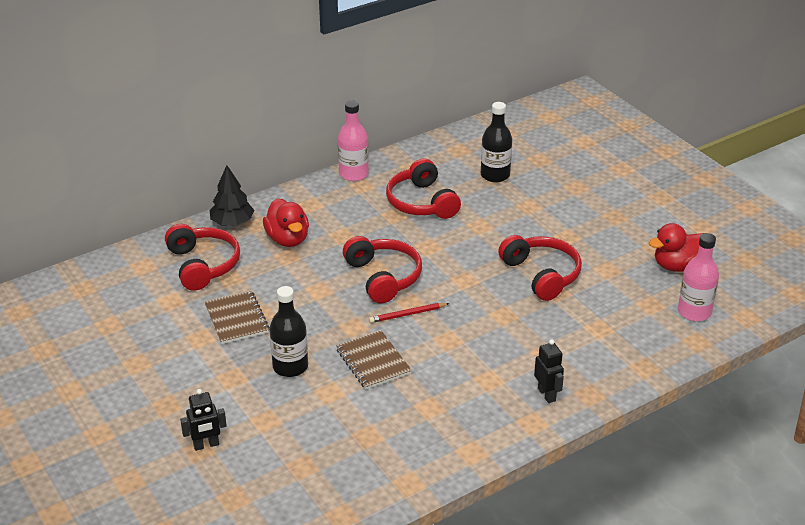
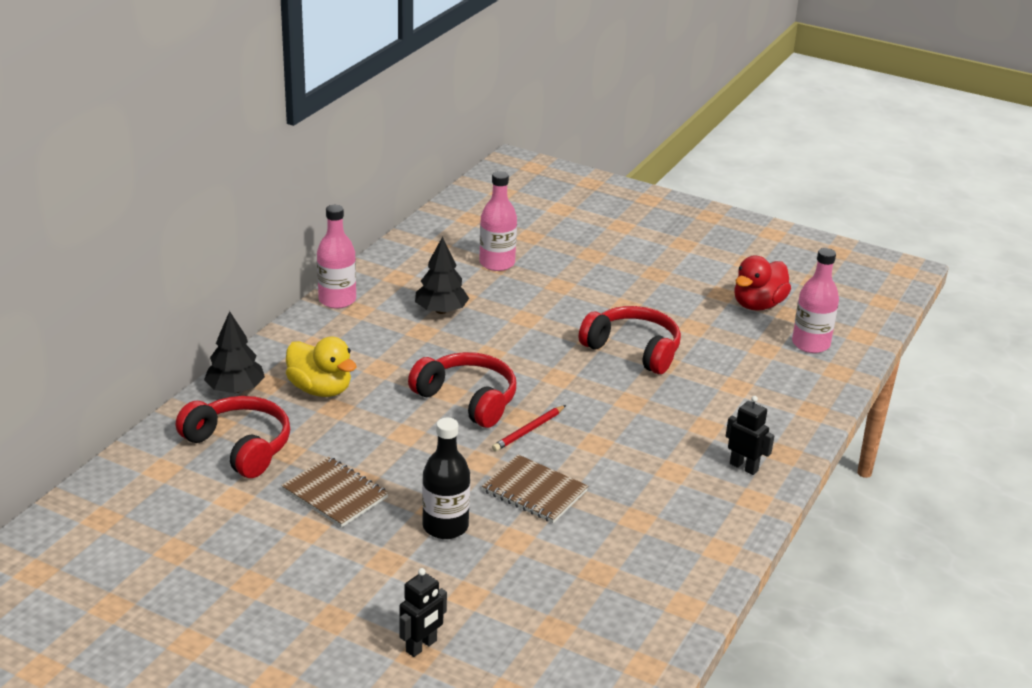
camera: 30 degrees left, 5 degrees down
(288, 239) = (320, 389): red duck -> yellow duck
(421, 202) = (441, 310): red headphones -> black tree
(495, 175) = (497, 263): black bottle -> pink bottle

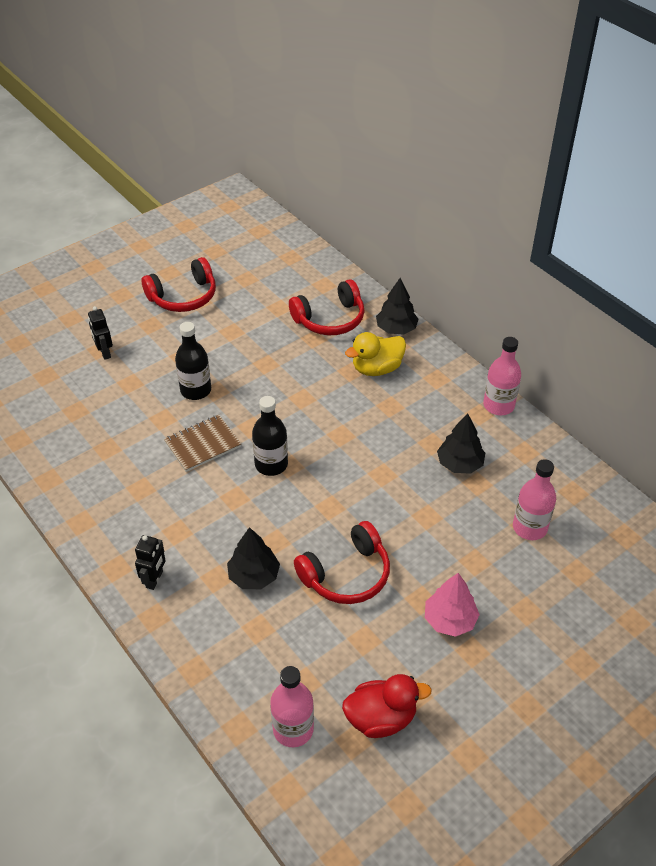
camera: 115 degrees right, 15 degrees up
(335, 494) = (257, 350): brown notebook -> none
(468, 399) = (327, 442): red headphones -> red headphones (183, 297)
(528, 430) = (271, 464): red pencil -> black bottle
(634, 288) = (449, 620): none -> pink tree
(683, 404) = (254, 576): none -> black tree
(744, 467) = (154, 579): black robot -> black robot turned 45 degrees counterclockwise
(758, 305) = (381, 718): red duck -> red duck turned 105 degrees clockwise

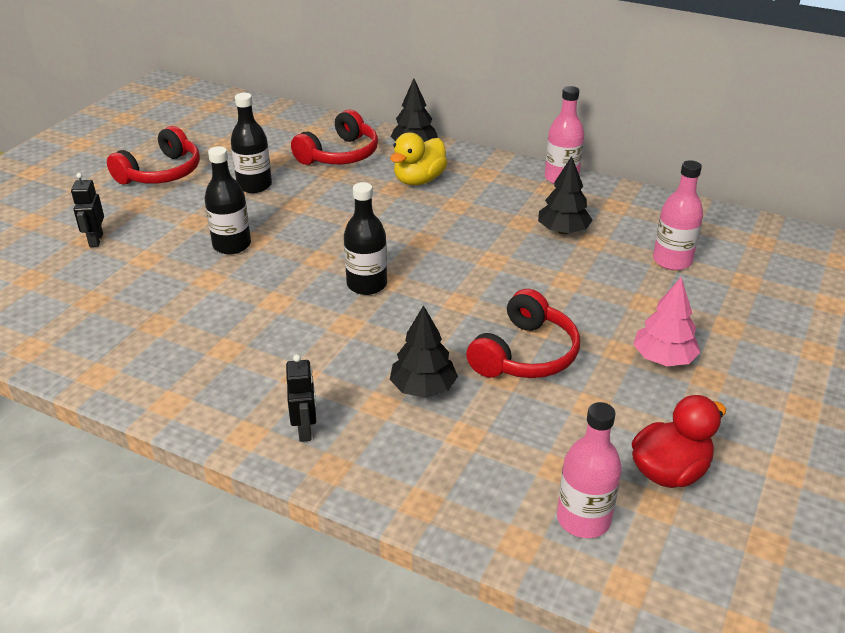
camera: 25 degrees left, 10 degrees down
(104, 352) = (96, 240): black robot -> black robot turned 45 degrees clockwise
(202, 444) = (274, 289): brown notebook -> none
(245, 333) = (254, 185): none -> black bottle

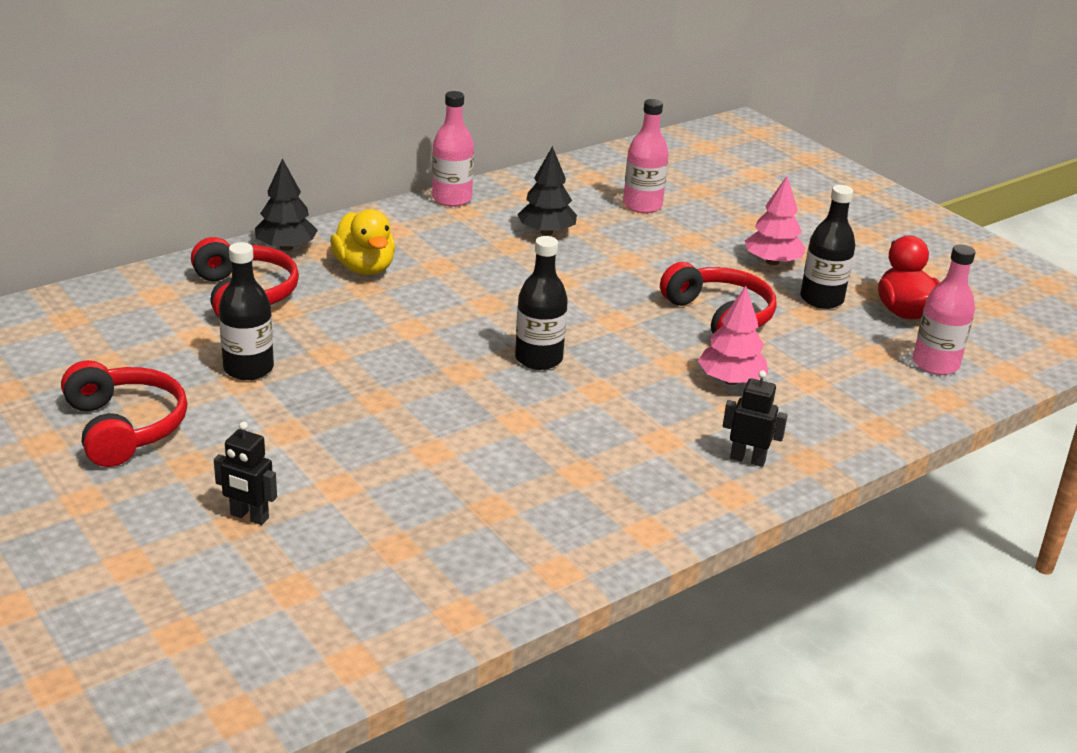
camera: 65 degrees left, 5 degrees down
(232, 245) = (373, 418): black bottle -> black bottle (821, 299)
(423, 388) = (730, 380): black tree -> pink tree

